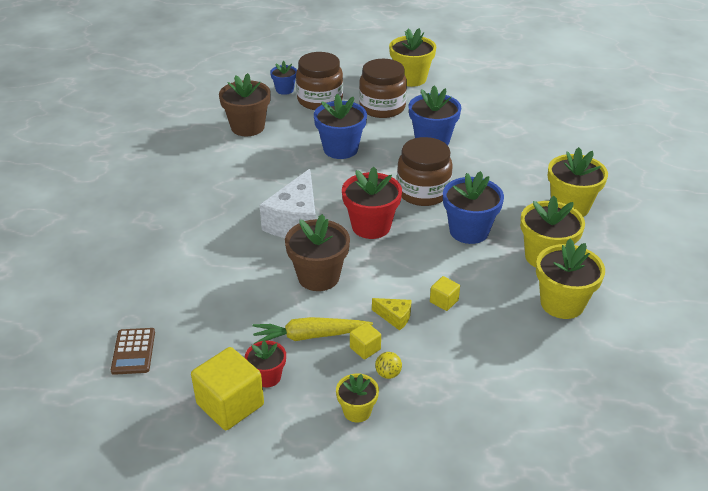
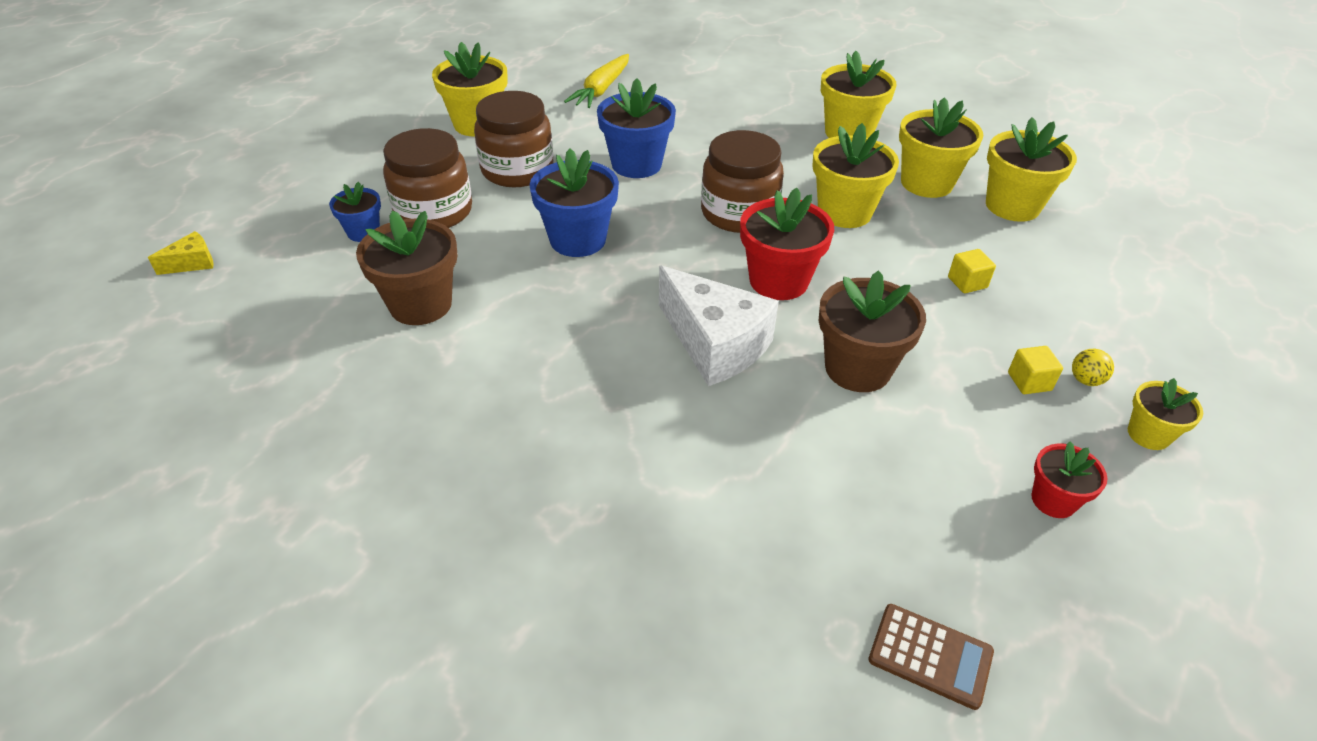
camera: 60 degrees left, 5 degrees up
(230, 404) = (1101, 565): yellow cube -> none
(310, 336) = (982, 424): yellow carrot -> yellow carrot (601, 89)
(395, 317) = (979, 333): yellow cheese -> yellow cheese (192, 263)
(469, 231) = (844, 212): blue flower pot -> yellow flower pot

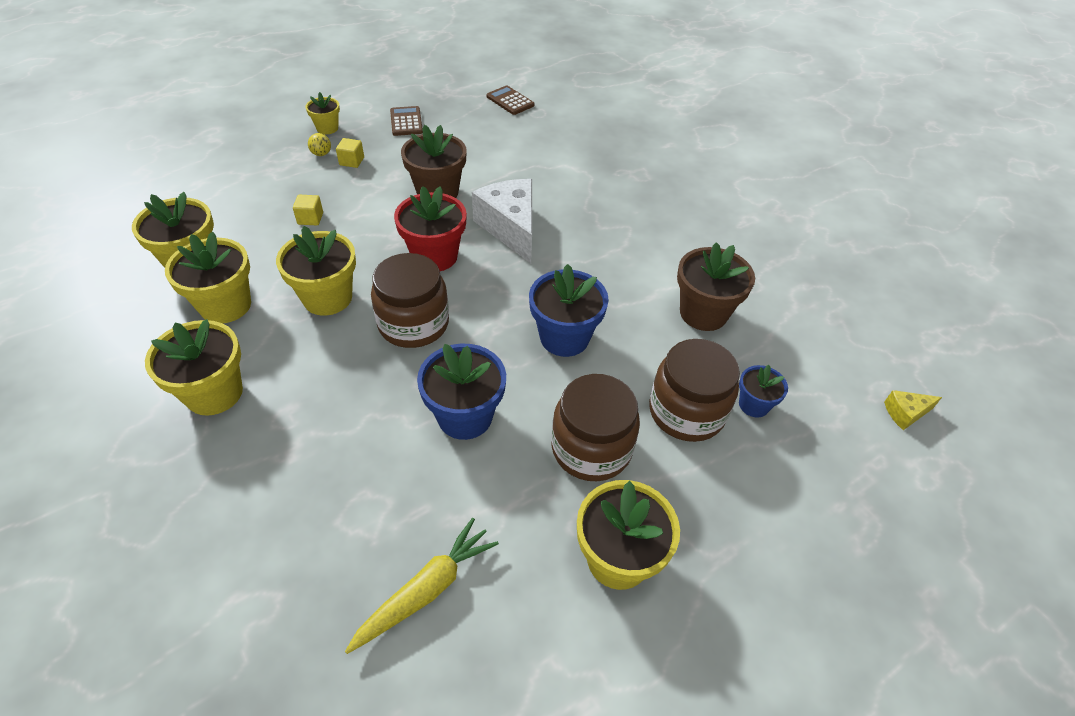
camera: 160 degrees left, 5 degrees up
(1053, 500) = (406, 122): red flower pot -> brown calculator

